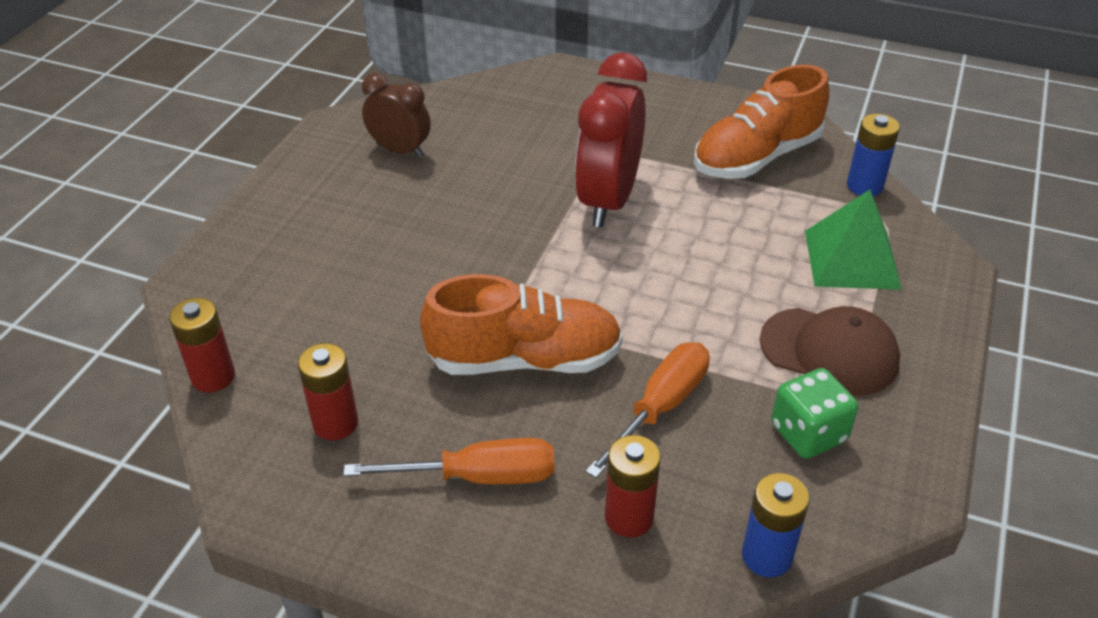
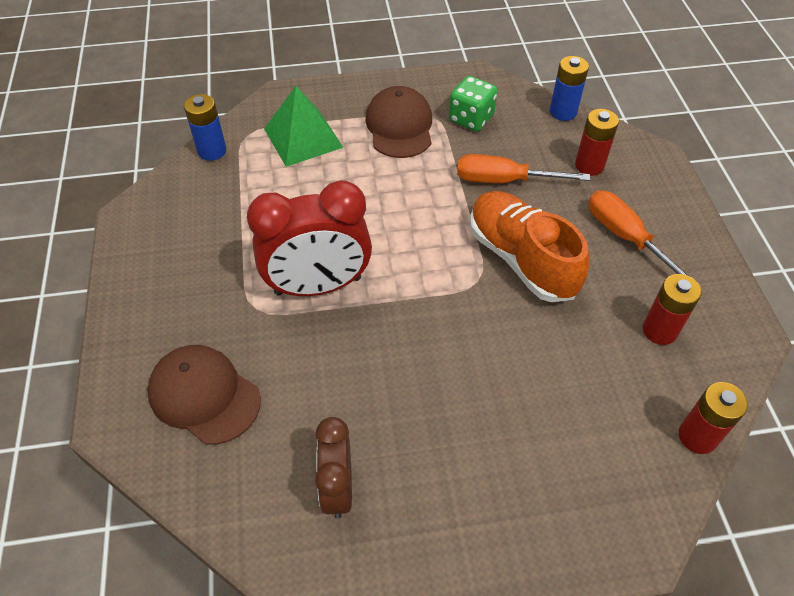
camera: 120 degrees left, 10 degrees up
(543, 111) = (204, 395): none -> brown cap
(757, 157) = (204, 217): orange shoe -> none

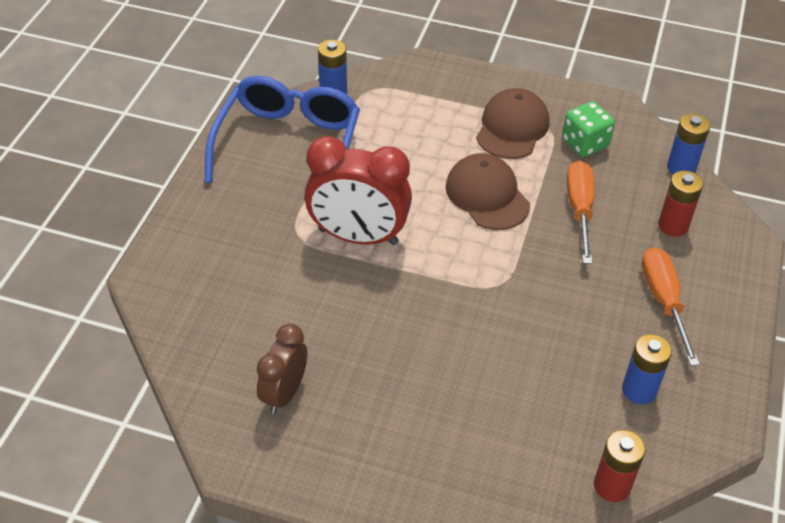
camera: 25 degrees right, 5 degrees down
(194, 218) = (288, 144): none -> blue glasses
(204, 395) = (221, 285): brown cap -> brown cap (487, 195)
(303, 138) = (418, 108): green pyramid -> none
(504, 180) = (579, 209): orange screwdriver -> orange screwdriver turned 60 degrees clockwise
(521, 259) = (550, 282): orange shoe -> none
(659, 330) = (639, 390): red battery -> blue battery

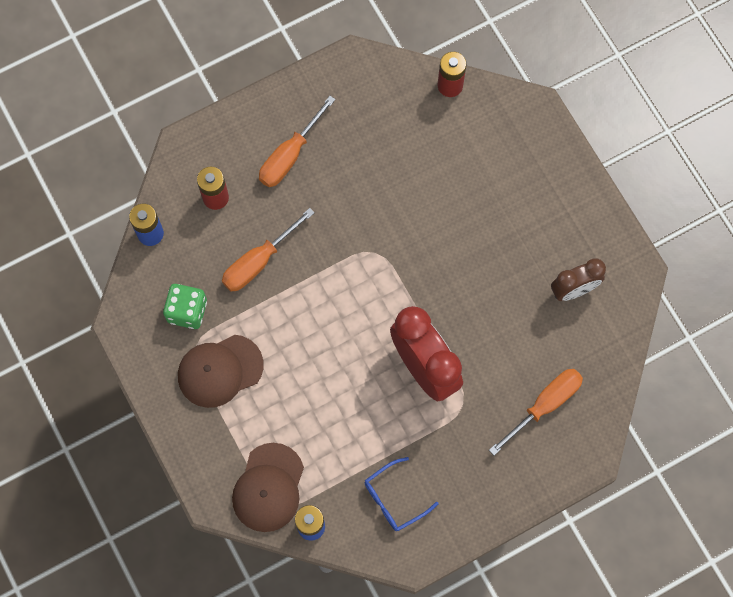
camera: 135 degrees left, 25 degrees up
(223, 284) = (544, 405): none -> orange screwdriver
(288, 144) = (394, 499): blue glasses -> blue glasses, size x0.48
(487, 195) = (305, 327): brown cap -> brown cap (268, 488)
(639, 390) = (373, 119): blue battery -> none

